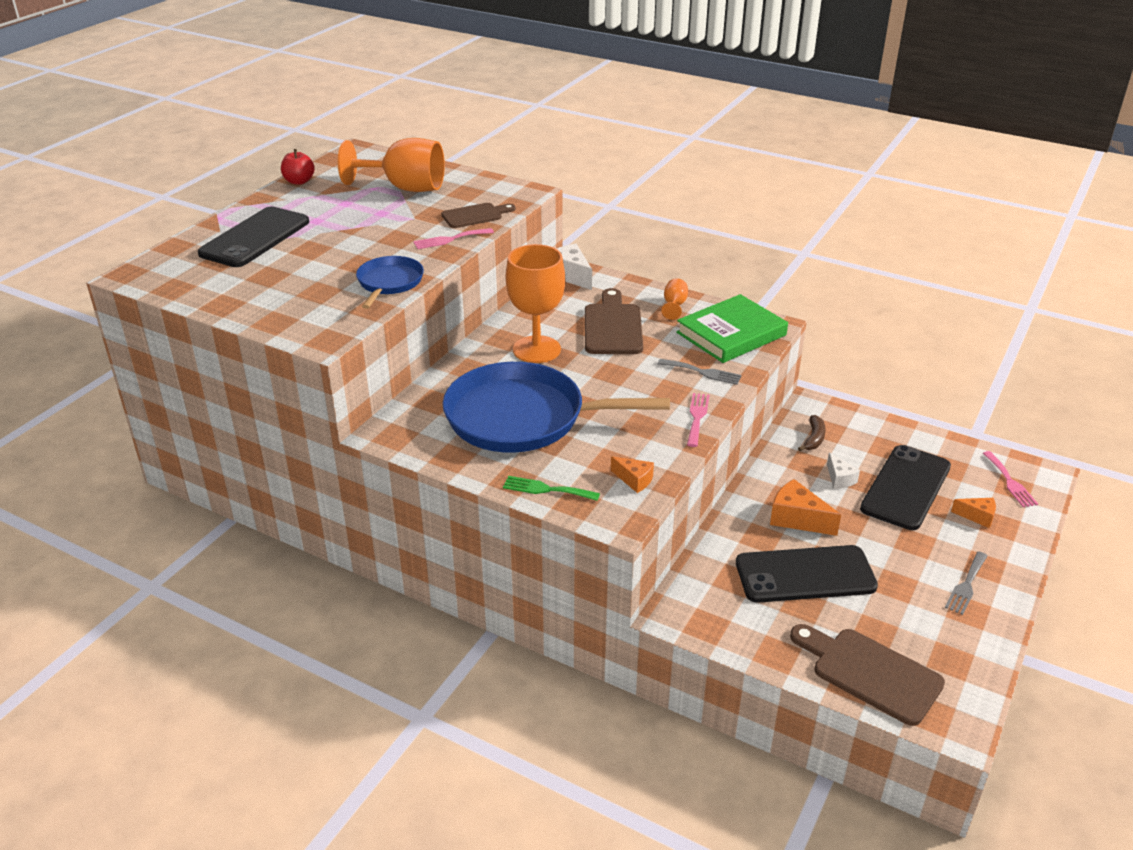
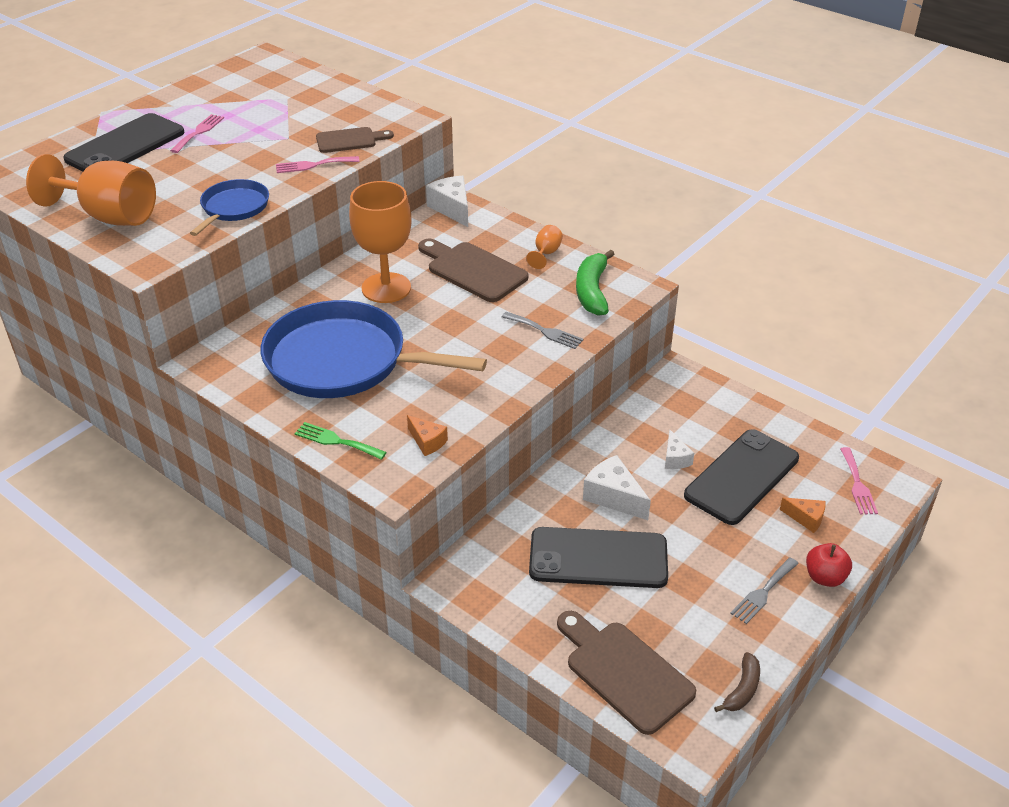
camera: 10 degrees right, 5 degrees up
(299, 181) = (193, 86): red apple -> red apple (825, 577)
(405, 188) = (293, 103): orange goblet -> orange goblet (109, 216)
(613, 326) = (473, 270): brown cutting board -> brown cutting board turned 60 degrees counterclockwise
(697, 417) = (518, 381): pink fork -> pink fork (199, 132)
(731, 334) = (592, 291): green book -> green banana
(797, 519) = (613, 497): orange cheese -> white cheese
(814, 438) = (665, 411): brown banana -> brown banana (742, 689)

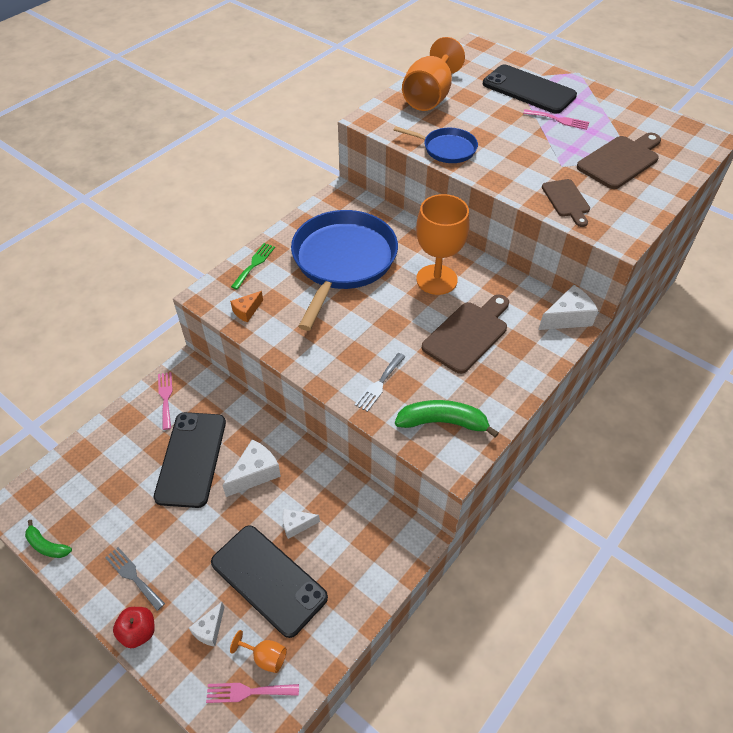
camera: 90 degrees right, 10 degrees up
(313, 165) = (519, 183): pink fork -> pink fork (166, 398)
(546, 253) = (502, 388): orange goblet -> orange goblet (265, 657)
(624, 672) = (83, 469): brown cutting board -> brown cutting board (620, 161)
(742, 689) = (47, 546): brown banana -> green banana
(806, 518) = (209, 629): orange cheese -> white cheese

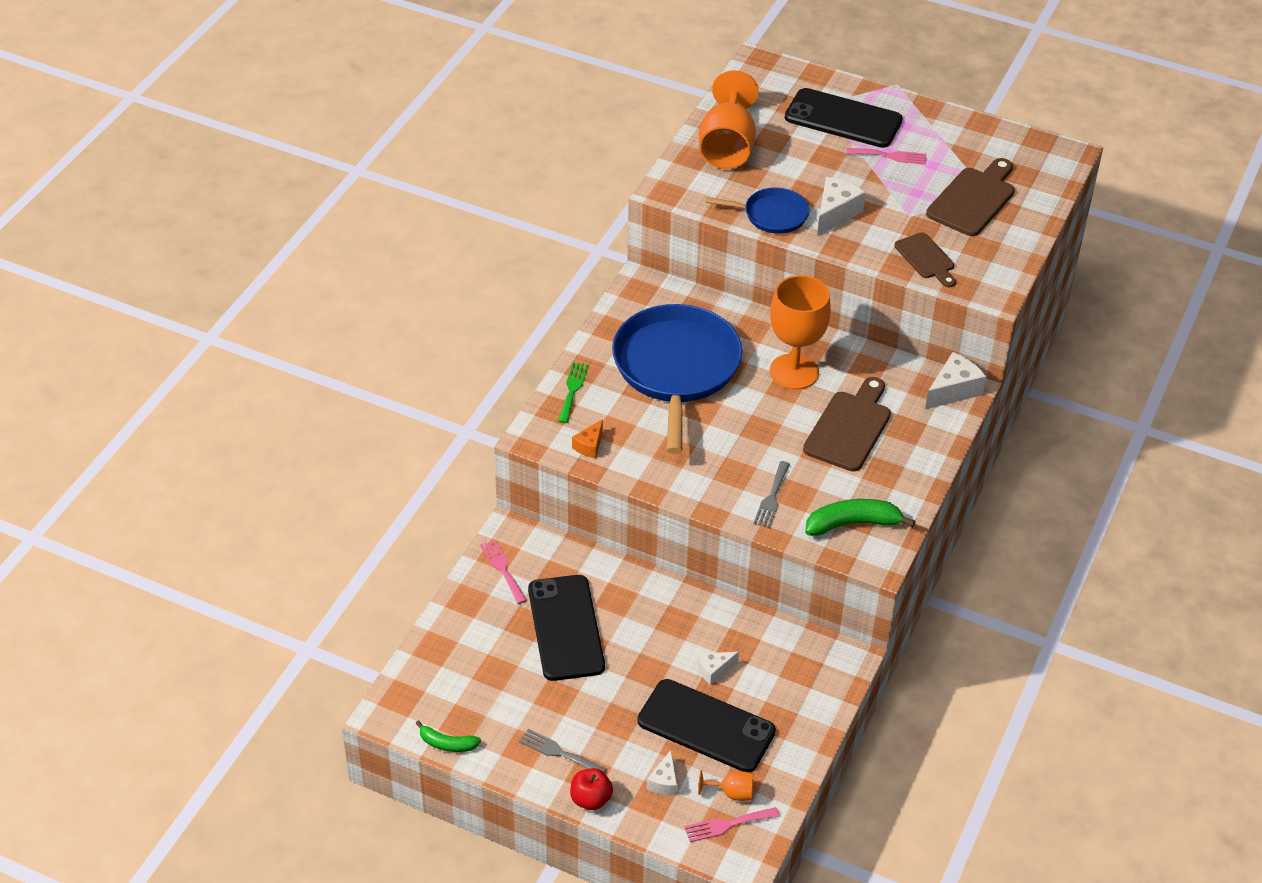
camera: 15 degrees left, 5 degrees down
(255, 473) = (646, 629): white cheese -> white cheese (835, 213)

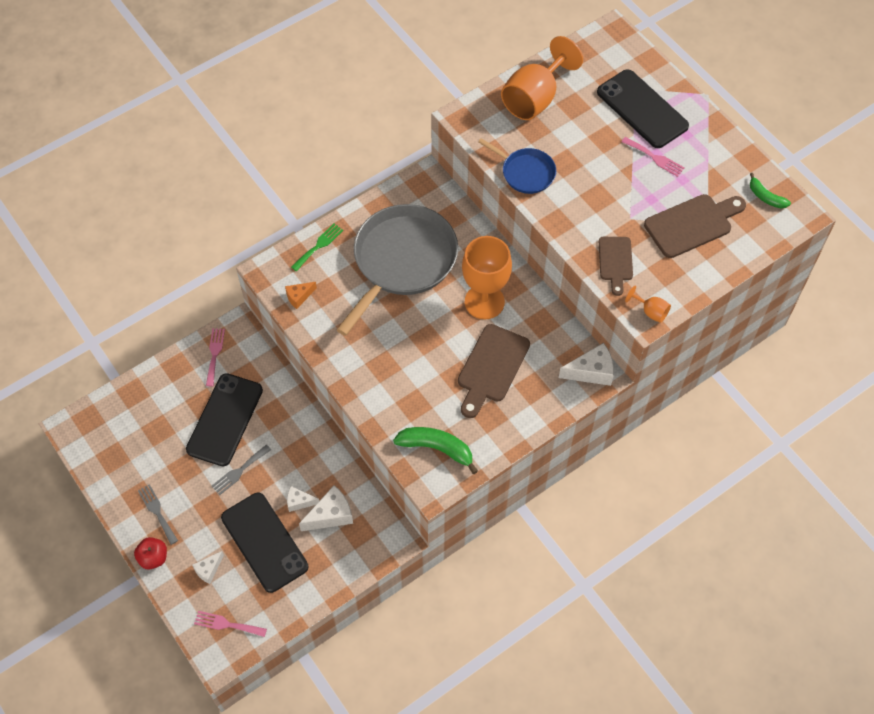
camera: 30 degrees right, 15 degrees up
(447, 744) = (93, 469): green banana -> green banana (765, 197)
(676, 369) = (402, 261): blue pan -> grey pan
(732, 793) = (246, 602): orange goblet -> orange goblet (650, 311)
(772, 497) = (395, 399): grey fork -> grey fork (239, 471)
(835, 213) = (574, 191): white cheese -> white cheese (331, 515)
(849, 428) = (491, 367): brown cutting board -> brown cutting board turned 150 degrees clockwise

